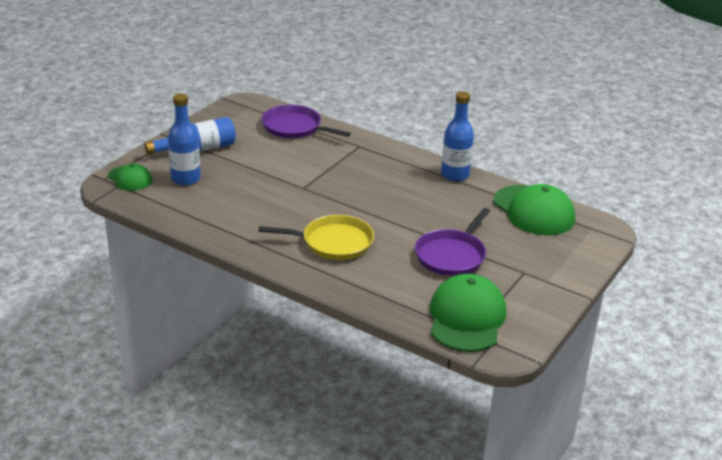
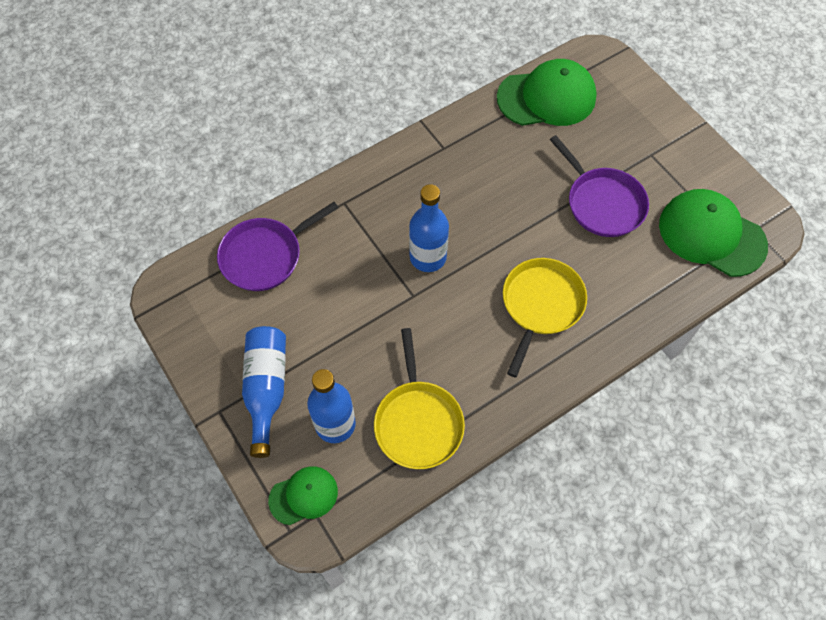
camera: 65 degrees left, 30 degrees up
(204, 209) = (418, 422): none -> yellow pan
(455, 175) = (449, 135): blue bottle -> blue bottle (428, 257)

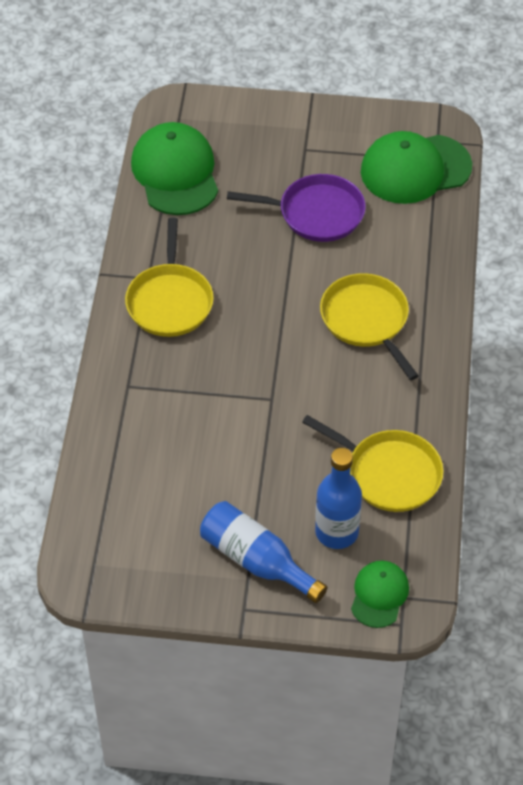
camera: 50 degrees left, 10 degrees down
(265, 256) = (122, 479): purple pan -> none
(428, 257) = (245, 363): blue bottle -> none
(436, 174) = (170, 301): none -> yellow pan
(547, 97) = (175, 173): green cap -> green cap turned 45 degrees counterclockwise

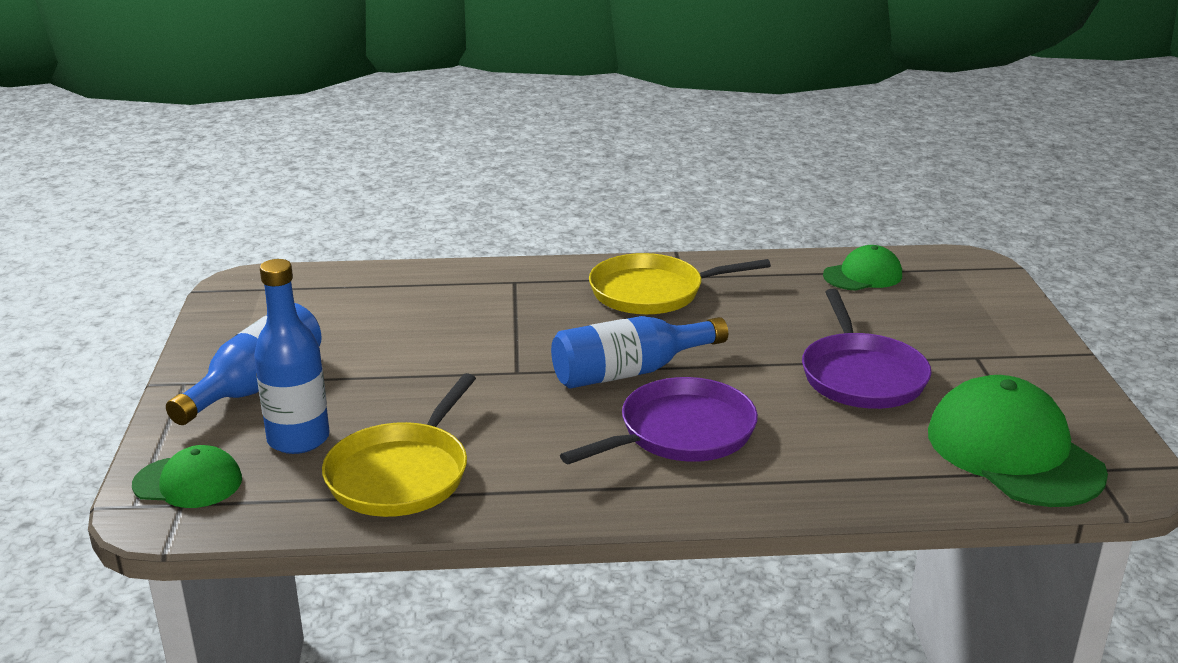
camera: 80 degrees right, 25 degrees down
(175, 173) = (863, 275): green cap -> green cap, size x0.55
(285, 334) = (629, 372): none -> blue bottle
(366, 320) = (681, 432): yellow pan -> purple pan

